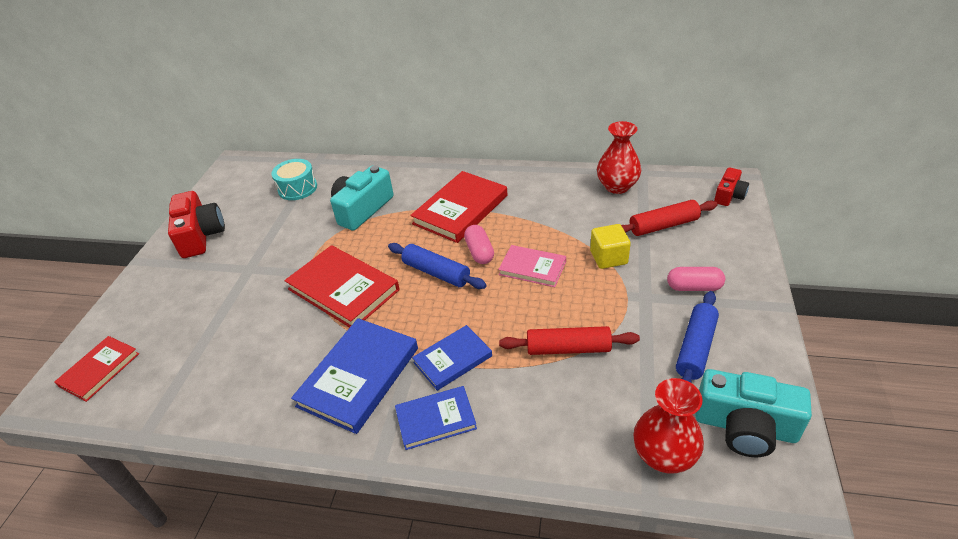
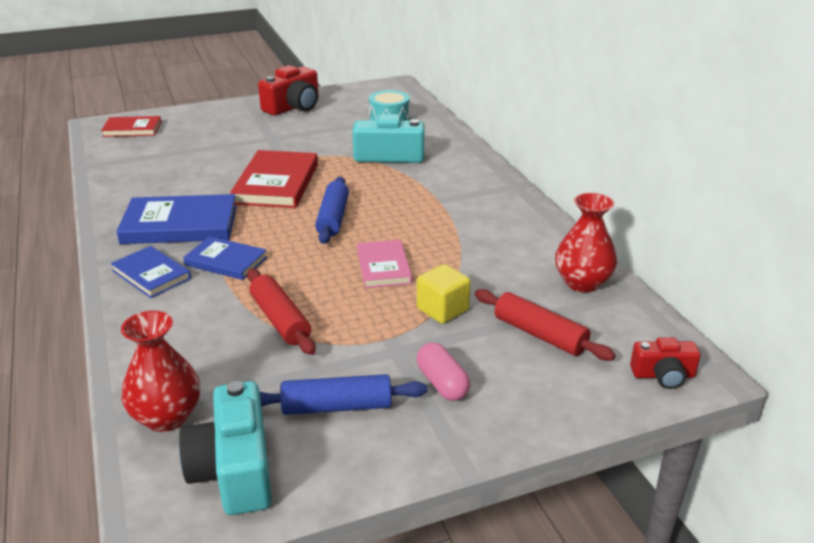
camera: 55 degrees right, 10 degrees down
(460, 209) = (437, 201): red book -> none
(479, 252) = (382, 231): pink capsule -> none

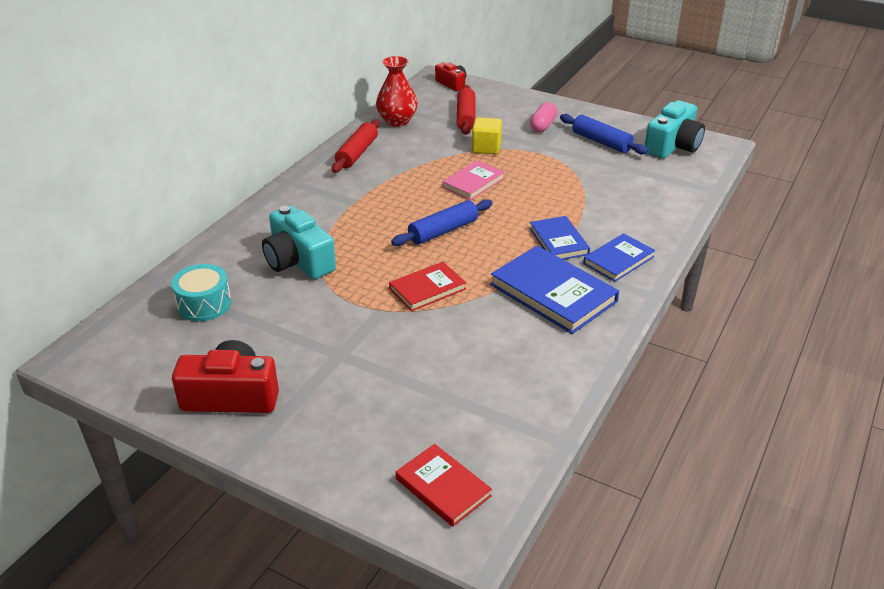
camera: 130 degrees left, 5 degrees up
(151, 275) = (618, 260): blue book -> blue book turned 45 degrees clockwise
(167, 417) = (684, 177): red vase -> none
(276, 183) = (427, 289): red book -> red book, size x0.61
(280, 320) = (575, 188): red rolling pin -> red rolling pin (357, 153)

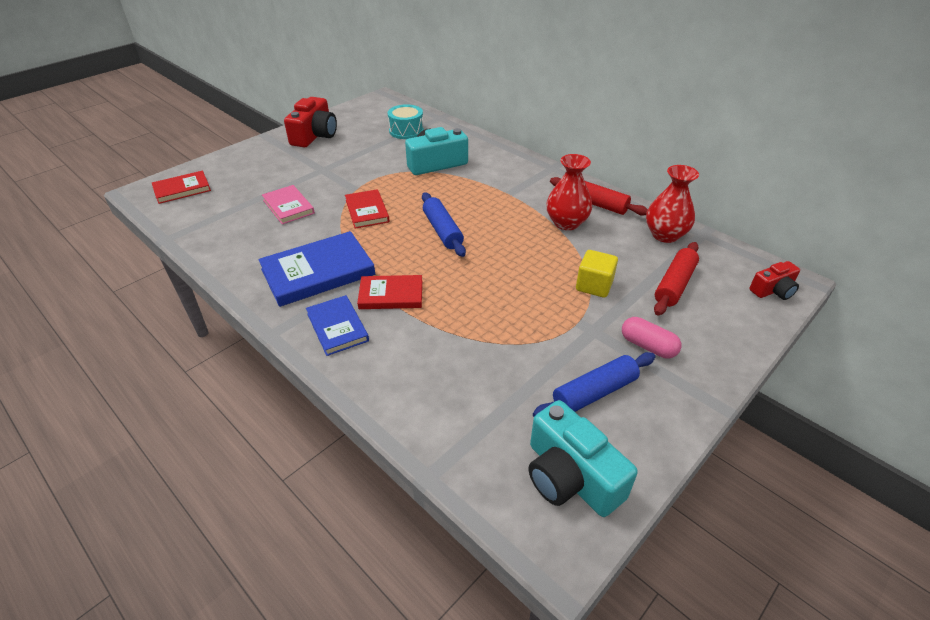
camera: 105 degrees right, 5 degrees up
(398, 166) = (566, 223): none -> red vase
(466, 117) = (674, 285): red rolling pin -> red rolling pin turned 75 degrees counterclockwise
(473, 183) = (520, 262): pink book -> pink book (288, 207)
(558, 241) = (391, 295): blue book -> red book

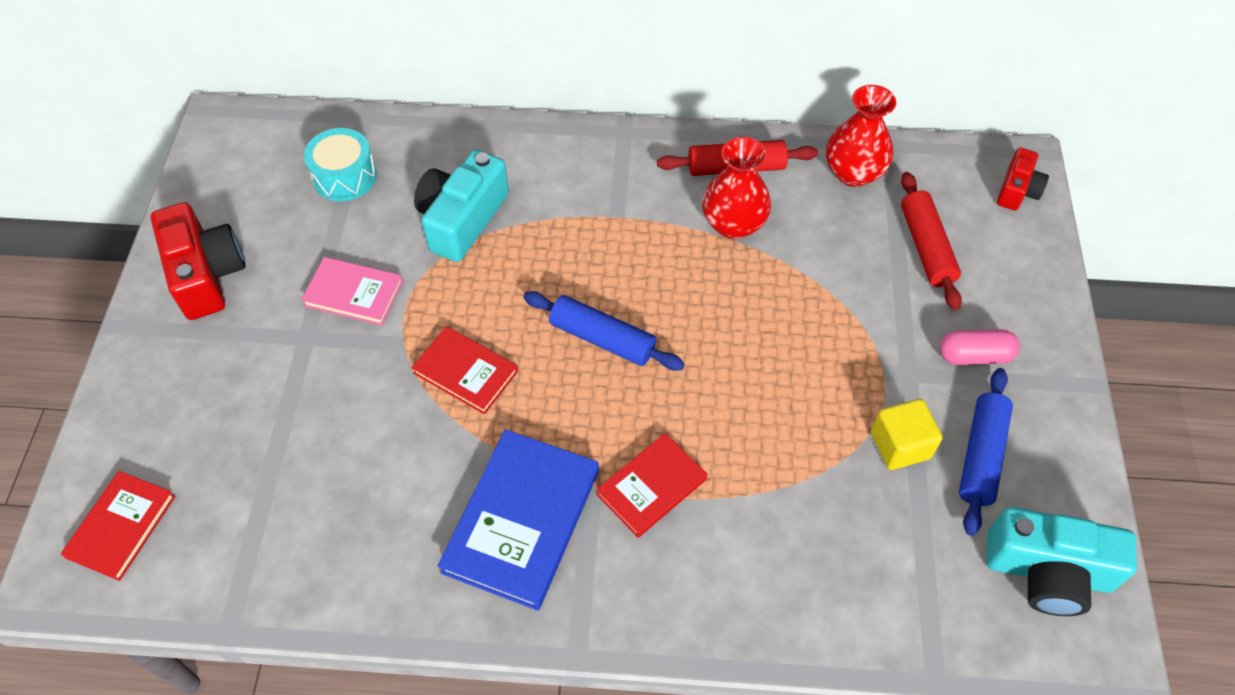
camera: 40 degrees left, 15 degrees up
(288, 207) = (342, 441): pink book -> pink book (354, 293)
(337, 327) = (644, 582): blue book -> none
(594, 285) = (852, 306): yellow cube -> yellow cube (900, 445)

